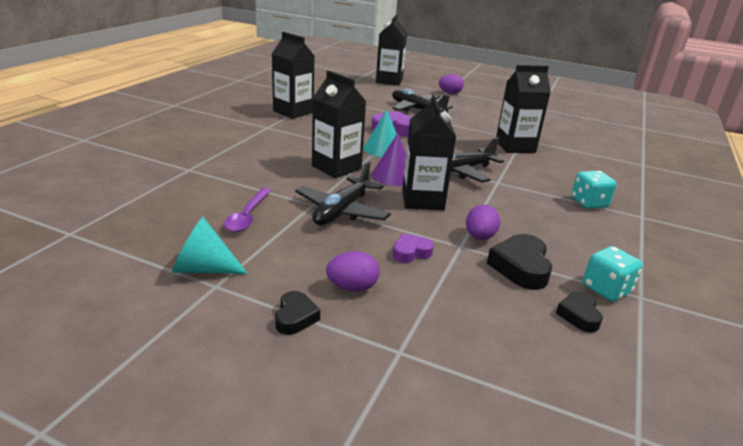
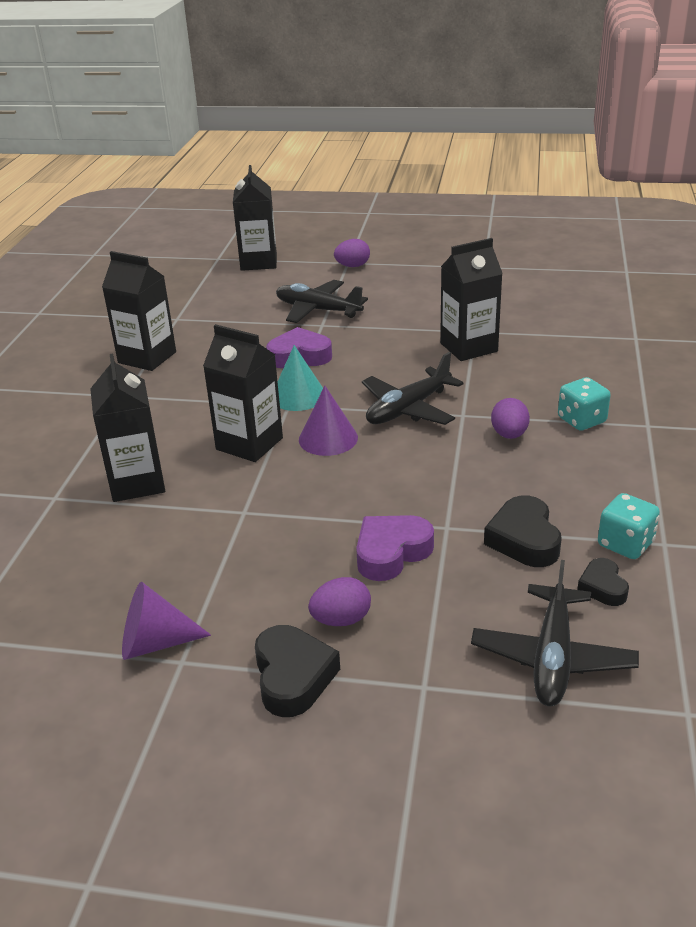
camera: 10 degrees left, 5 degrees up
(203, 269) = (155, 643): turquoise cone -> purple cone
(247, 216) = (170, 552): purple spoon -> none
(295, 317) = (293, 677): black heart -> black heart, size x1.64
(342, 211) = (285, 513): black plane -> black plane (552, 657)
(411, 252) = (391, 553): purple heart -> purple heart, size x1.64
(422, 200) = (379, 469): black carton -> black carton (137, 483)
(479, 237) = (465, 508): purple egg -> purple egg (509, 435)

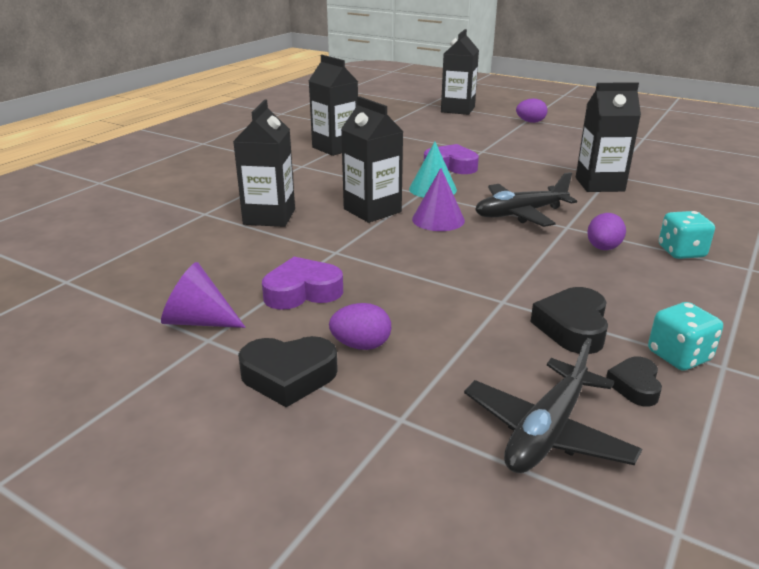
camera: 20 degrees right, 5 degrees down
(293, 677) = (288, 376): black heart -> black heart turned 75 degrees clockwise
(318, 310) = (484, 142): black plane -> none
(391, 553) = (439, 308): purple heart -> purple heart (302, 292)

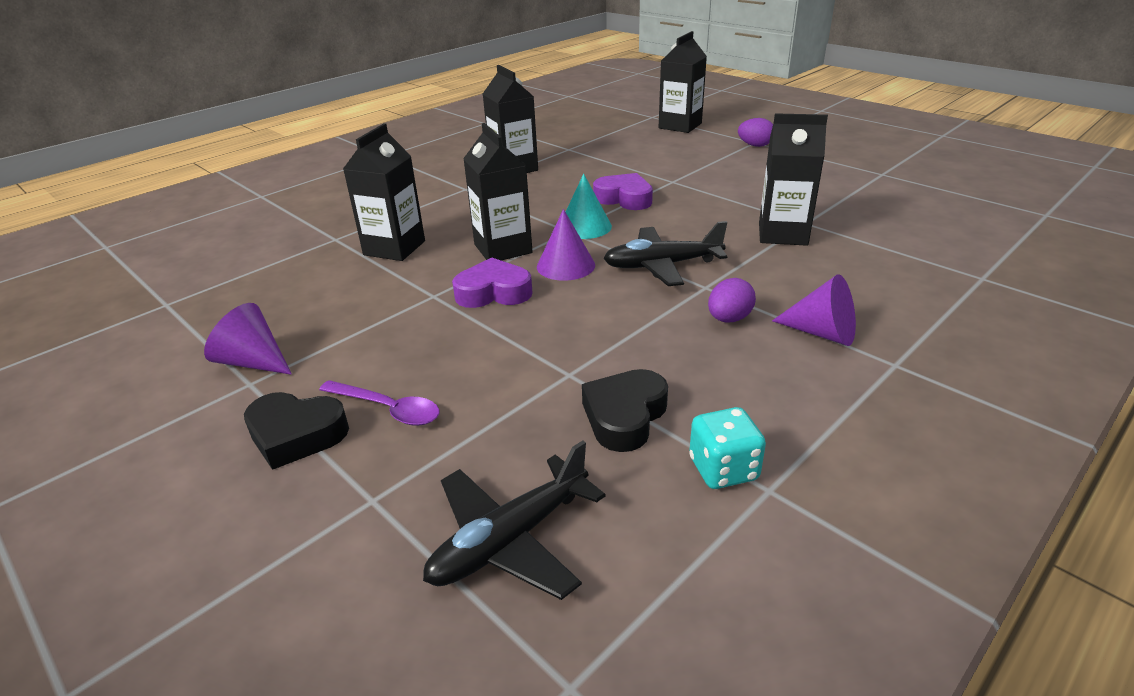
camera: 15 degrees right, 5 degrees up
(302, 292) = (370, 339): purple heart -> purple heart (493, 292)
(361, 345) = (388, 409): purple egg -> purple spoon
(635, 386) = (645, 499): black heart -> none
(681, 252) = (822, 333): turquoise dice -> purple cone

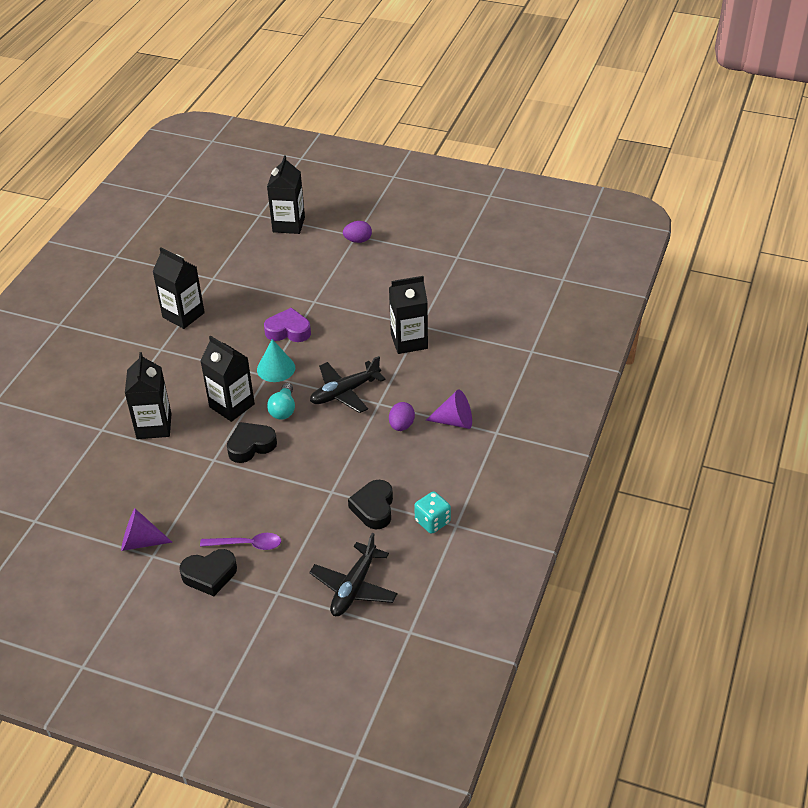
camera: 25 degrees left, 10 degrees up
(493, 292) = (251, 446): purple heart -> black heart
(565, 265) = (283, 409): purple cone -> turquoise light bulb

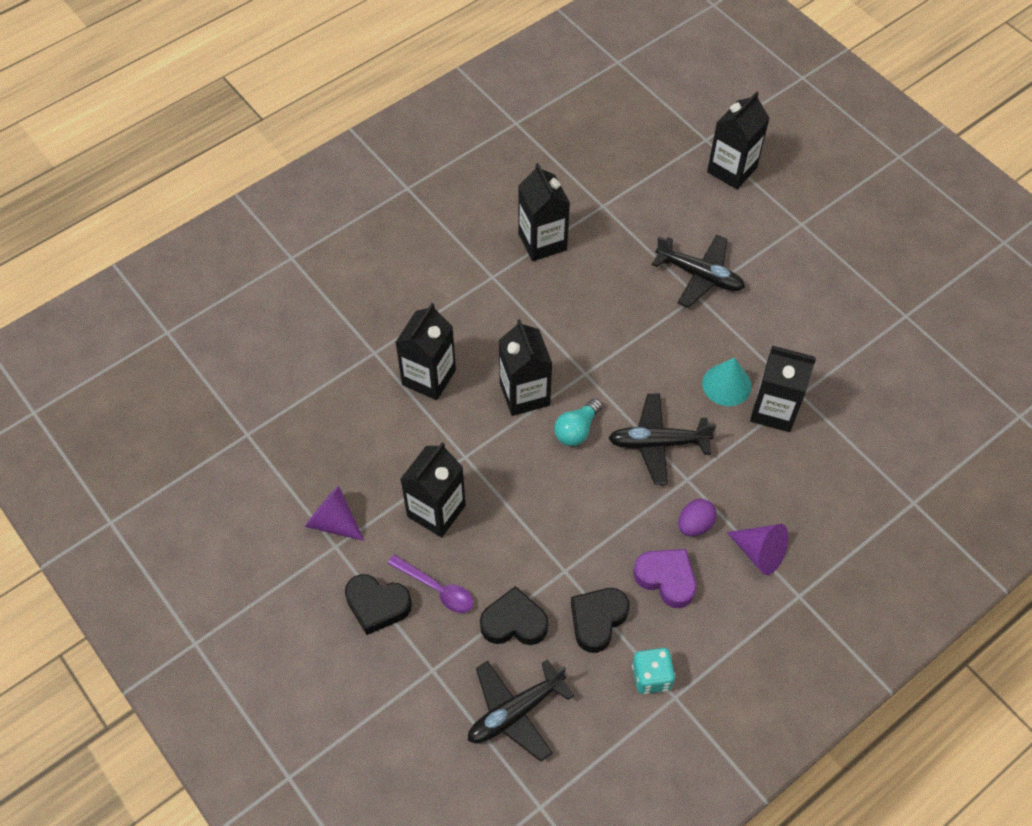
camera: 30 degrees right, 15 degrees up
(214, 500) = (436, 511): none -> black carton
(251, 446) = (514, 460): black heart -> black heart (514, 622)
(276, 368) = (600, 368): turquoise cone -> turquoise cone (726, 384)
(288, 331) = (644, 323): purple heart -> purple heart (666, 579)
(308, 290) = (699, 276): none -> black plane
(358, 240) = (800, 232): purple egg -> none

